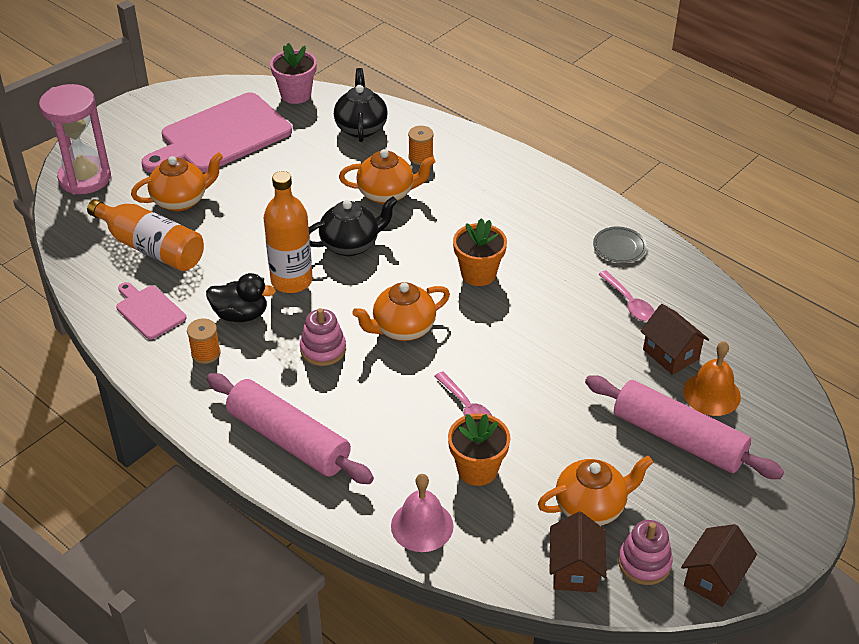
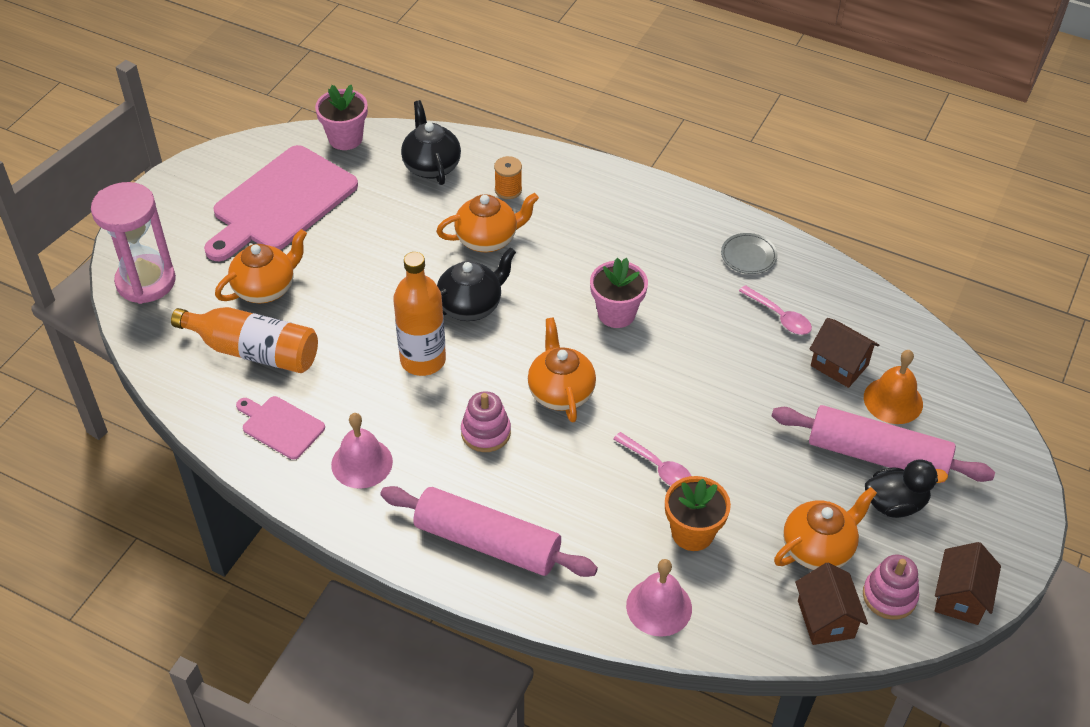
camera: 15 degrees left, 5 degrees up
(206, 353) = (362, 463): orange spool -> pink bell
(241, 314) = (383, 410): black duck -> black duck (895, 504)
(402, 329) = (560, 392): orange teapot -> orange teapot turned 120 degrees clockwise
(478, 274) = (616, 313): orange flower pot -> pink flower pot

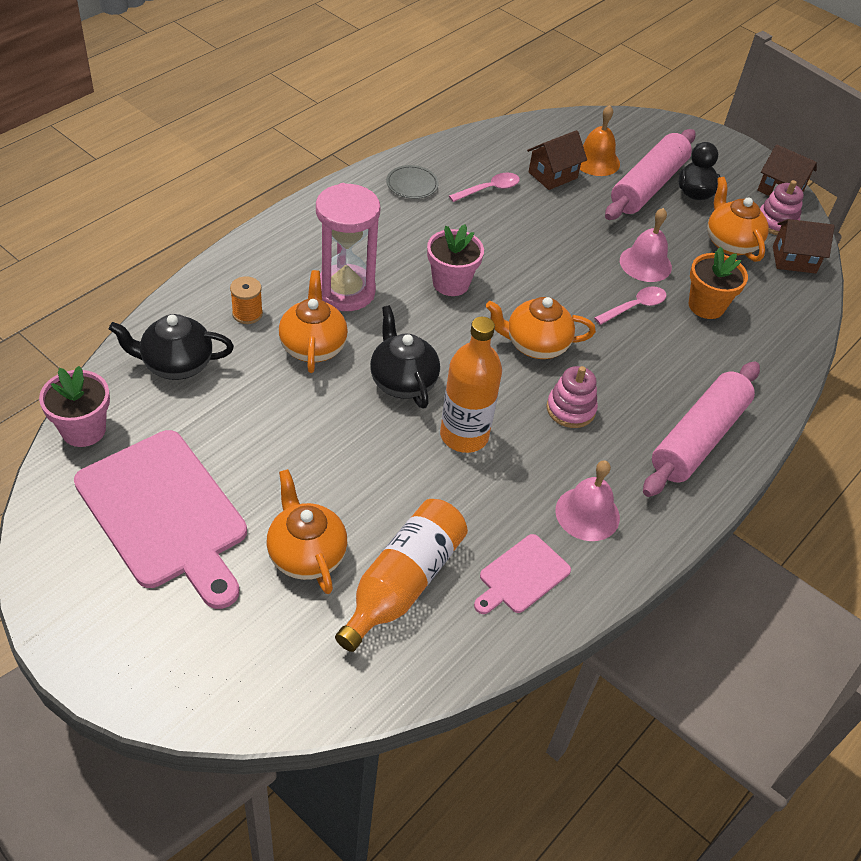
camera: 80 degrees left, 0 degrees up
(146, 282) = (240, 684): pink hourglass -> pink hourglass (345, 291)
(659, 607) = (776, 346): pink bell -> pink bell (645, 263)

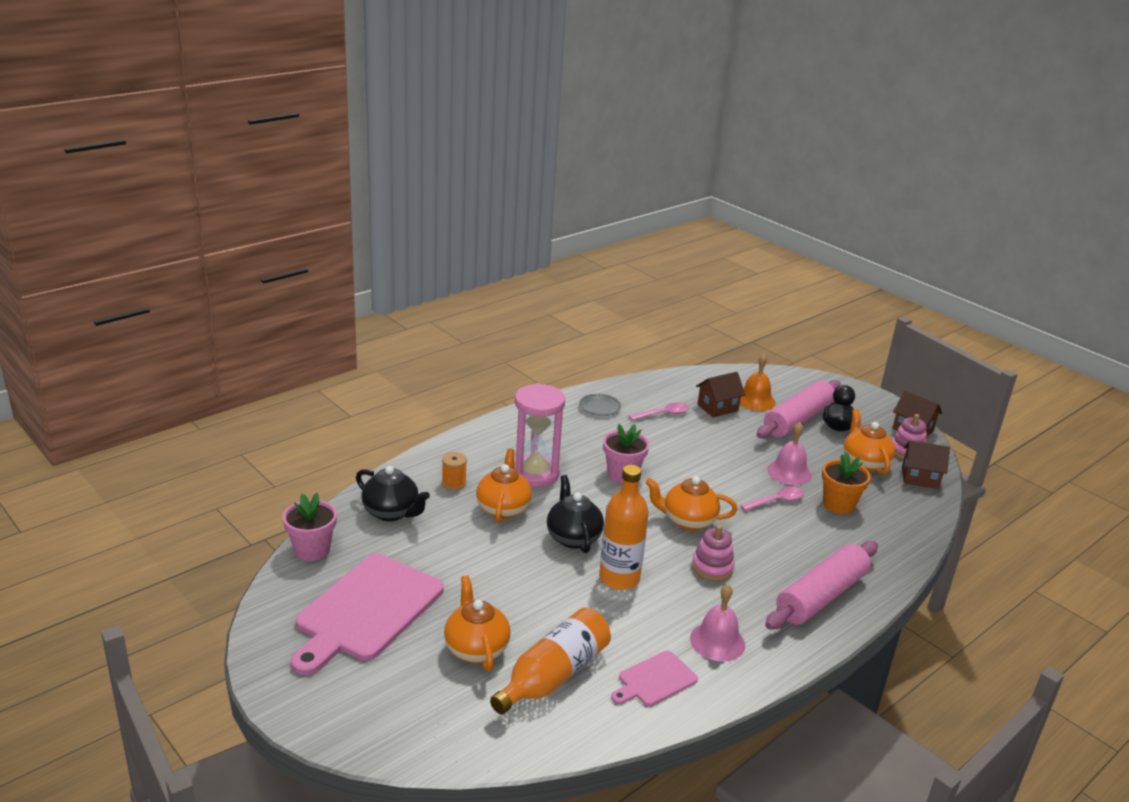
camera: 10 degrees right, 20 degrees down
(165, 513) = (366, 611): pink cutting board -> pink cutting board turned 60 degrees clockwise
(176, 364) = (392, 512): black teapot -> black teapot turned 150 degrees counterclockwise

